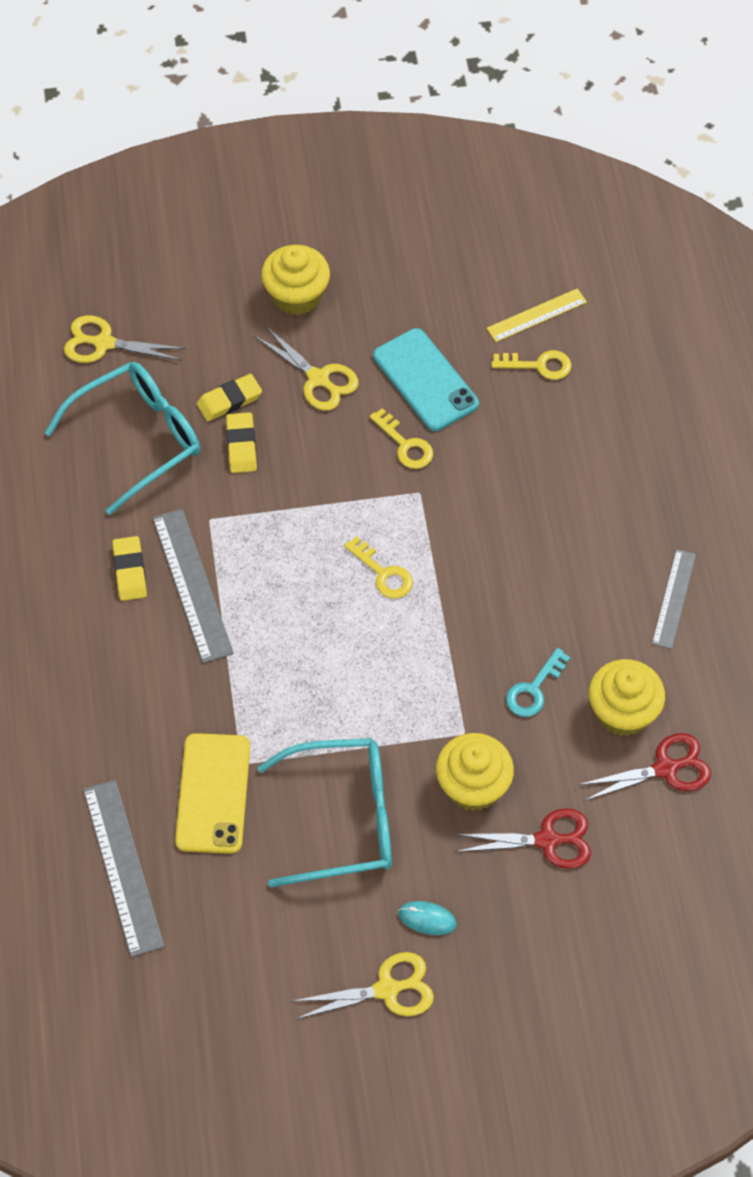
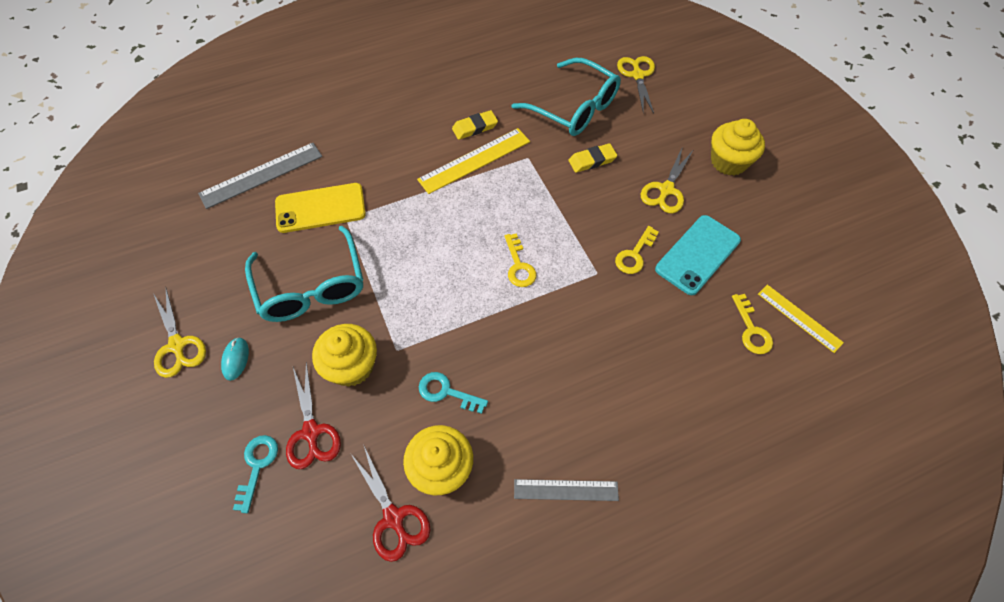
camera: 75 degrees right, 0 degrees up
(192, 584) = (475, 160): grey ruler -> yellow ruler
(229, 400) = (624, 146): yellow eraser -> none
(383, 573) = (519, 265): yellow key -> yellow key turned 45 degrees counterclockwise
(574, 903) = (257, 466): none -> turquoise key

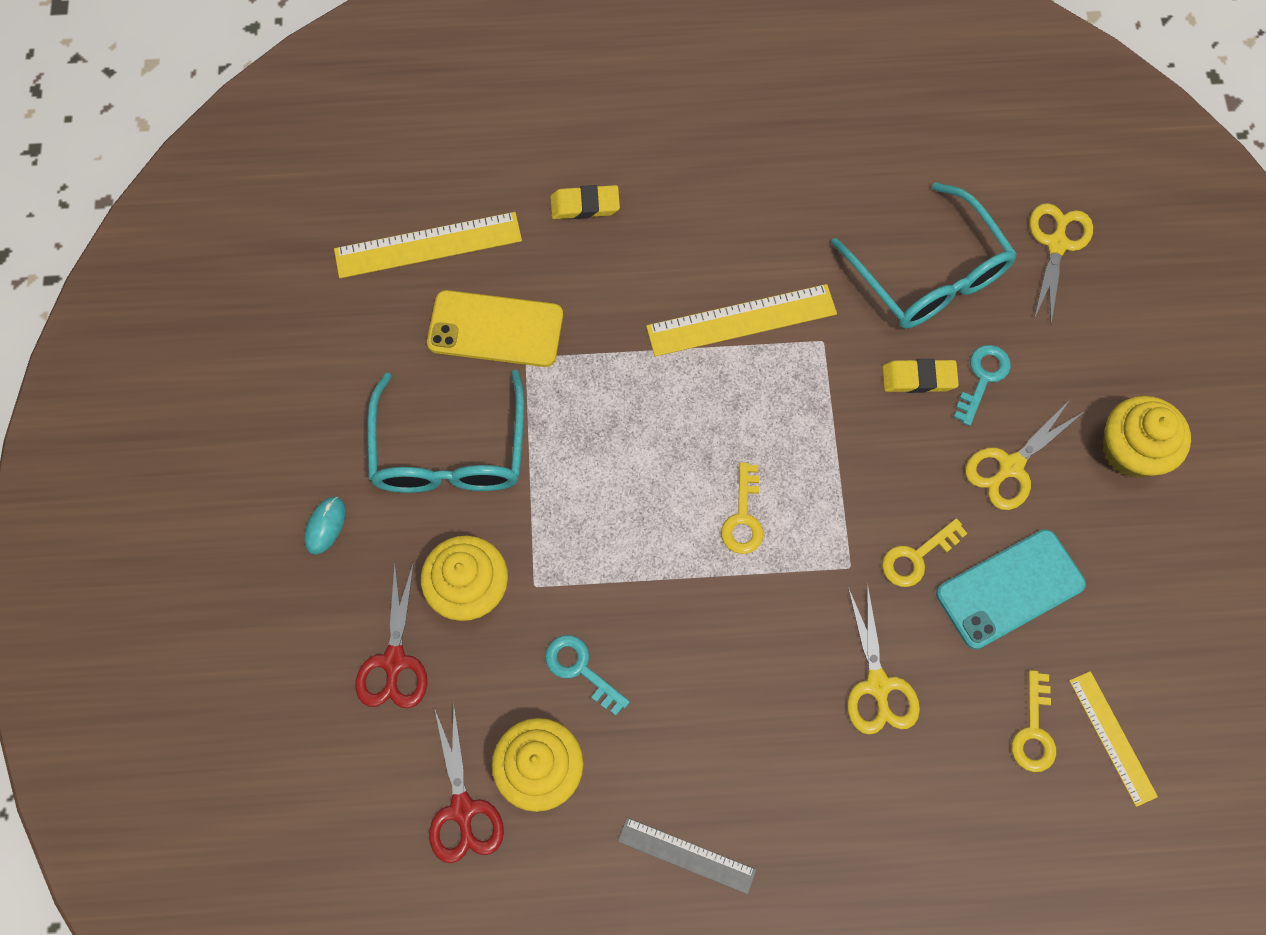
camera: 20 degrees right, 10 degrees up
(177, 345) = (257, 479): yellow scissors -> yellow scissors (877, 685)
(257, 466) = (317, 682): turquoise key -> turquoise key (982, 378)
(261, 175) = (428, 245): grey ruler -> yellow ruler
(475, 127) = (762, 261): yellow eraser -> yellow eraser (585, 205)

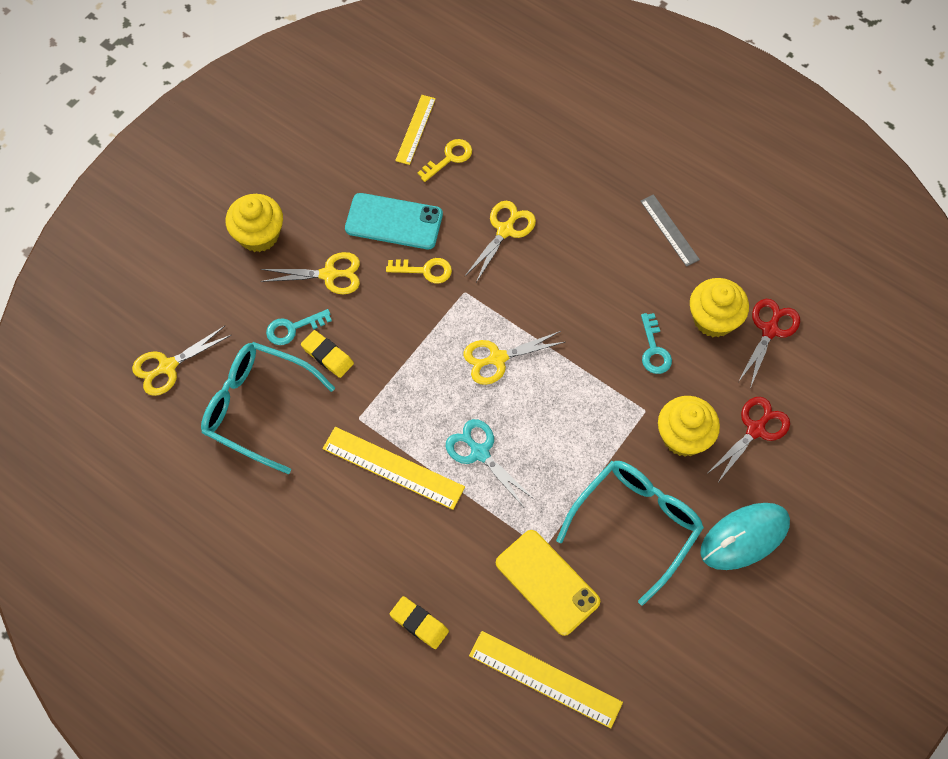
camera: 140 degrees left, 5 degrees down
(325, 526) = (744, 537): turquoise mouse -> turquoise mouse, size x2.14
(670, 401) = (480, 452): none -> turquoise scissors
(743, 517) = (497, 358): yellow key -> yellow scissors
(928, 274) = (258, 408): turquoise glasses -> turquoise glasses turned 75 degrees counterclockwise

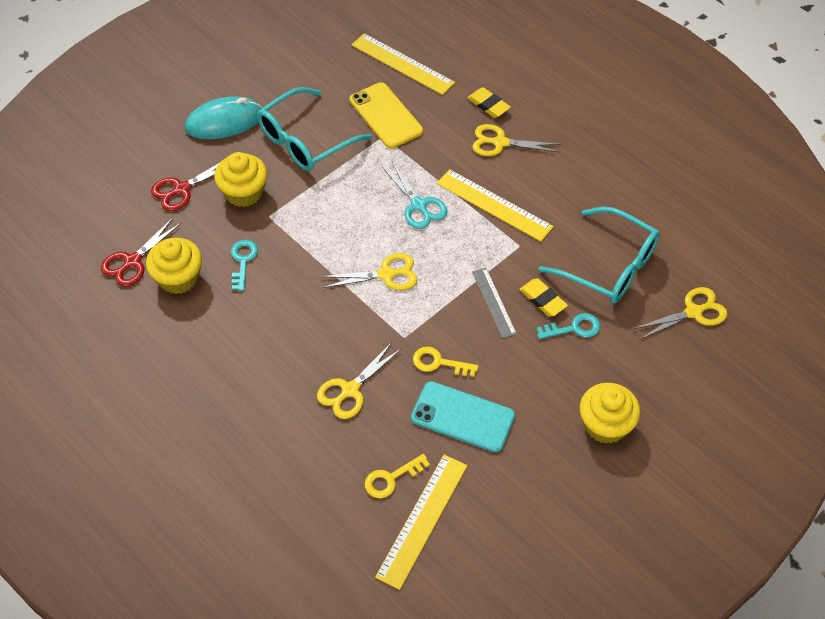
camera: 170 degrees left, 10 degrees down
(329, 274) = (535, 373): yellow scissors -> yellow scissors (500, 142)
(415, 129) = (422, 520): yellow ruler -> yellow ruler, size x1.56
(669, 230) = (186, 365): grey ruler -> grey ruler (493, 302)

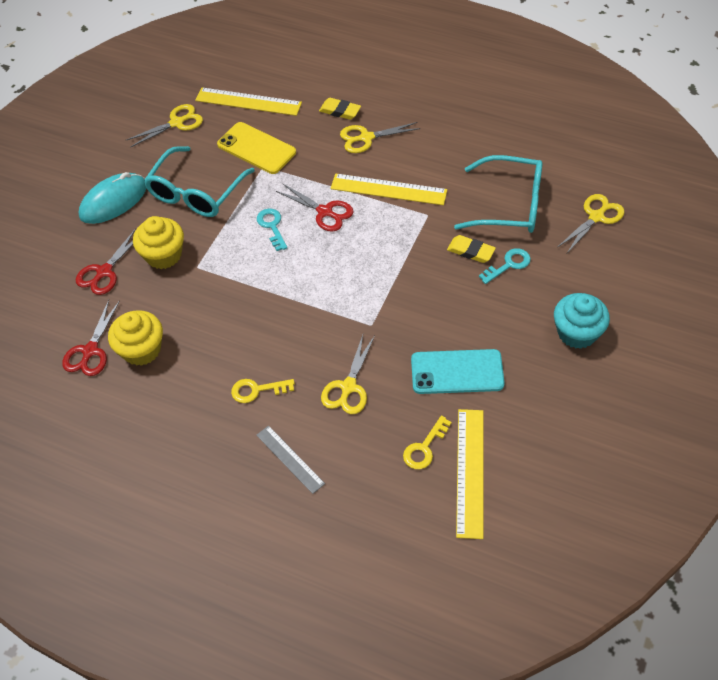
camera: 20 degrees left, 0 degrees up
(243, 261) = (193, 313): turquoise key -> turquoise key (272, 226)
(386, 274) = (328, 278): yellow scissors -> yellow scissors (177, 123)
(418, 205) = (325, 212): turquoise scissors -> red scissors
(439, 363) = (412, 335): yellow key -> yellow key (257, 390)
(493, 302) = (431, 268): grey ruler -> grey ruler (290, 459)
(605, 425) = (577, 333): yellow cupcake -> turquoise cupcake

